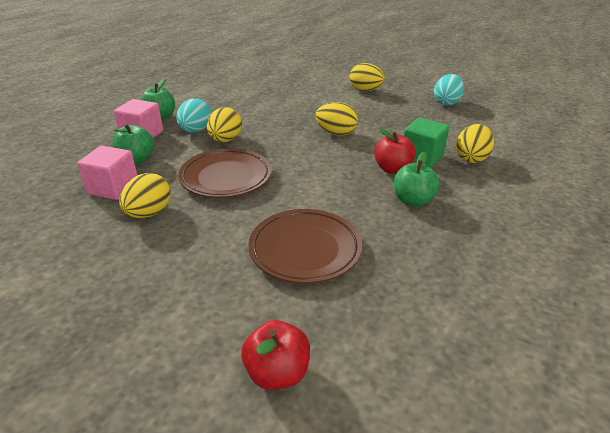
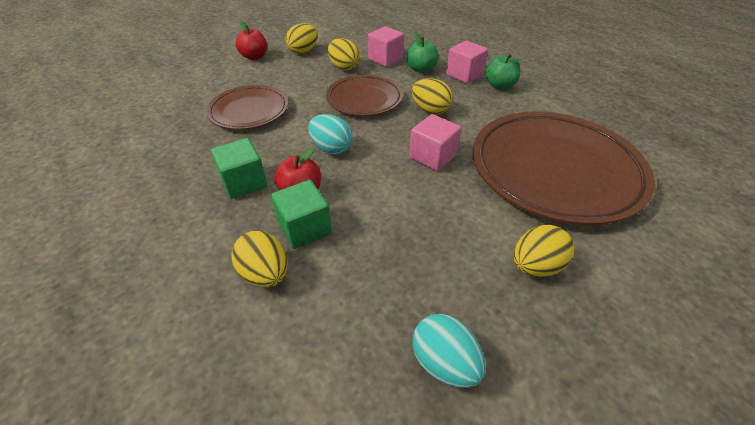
camera: 115 degrees right, 10 degrees up
(195, 131) = (459, 99): turquoise egg -> turquoise egg (331, 148)
(276, 91) = (554, 171): none -> brown plate
(277, 372) = (183, 83): red apple -> red apple (254, 57)
(296, 128) = (432, 156): none -> pink cube
(336, 133) = (404, 182): yellow egg -> yellow egg (303, 51)
(413, 200) = (244, 182): green apple -> green cube

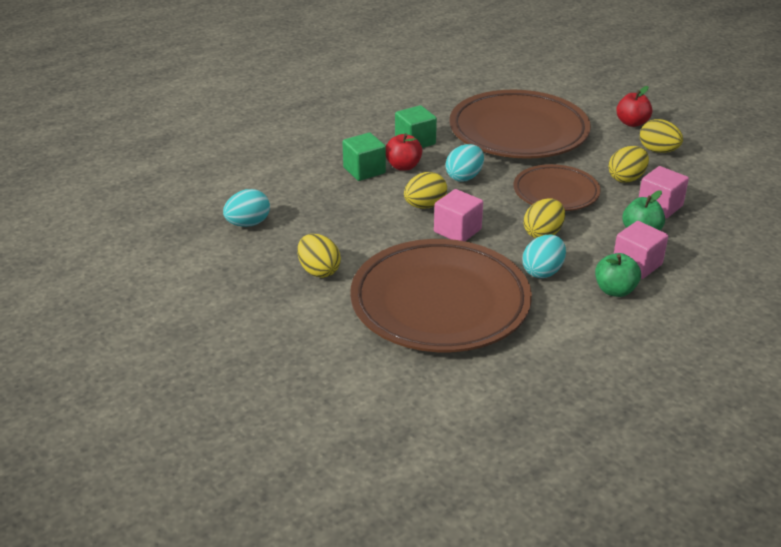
camera: 90 degrees right, 10 degrees down
(249, 111) = (518, 132): brown plate -> brown plate, size x1.79
(265, 273) = (323, 159): yellow egg -> yellow egg (425, 206)
(486, 114) = (542, 271): none -> turquoise egg

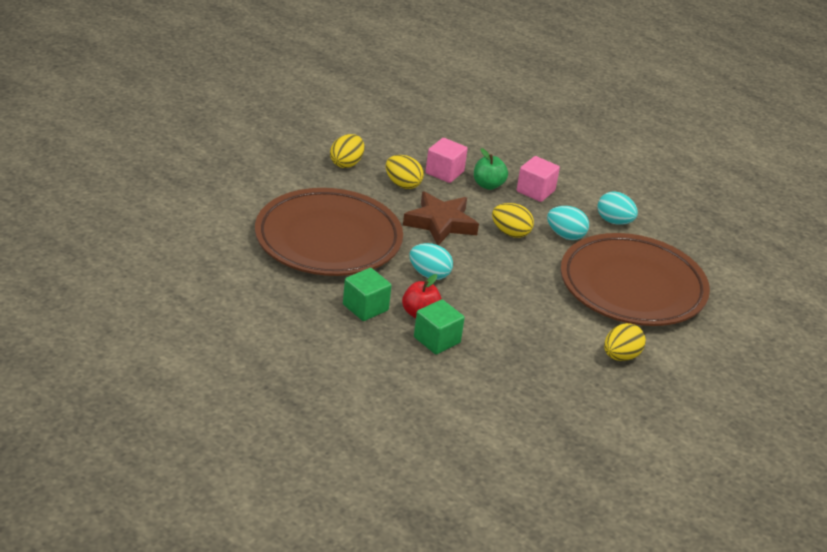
camera: 105 degrees left, 0 degrees up
(248, 224) = (566, 412): turquoise egg -> turquoise egg (614, 221)
(425, 206) = (490, 298): yellow egg -> none
(457, 231) = (524, 279): pink cube -> none
(556, 193) = (440, 223): brown plate -> brown star
(615, 290) = (574, 204): green apple -> none
(632, 123) = (293, 172): red apple -> none

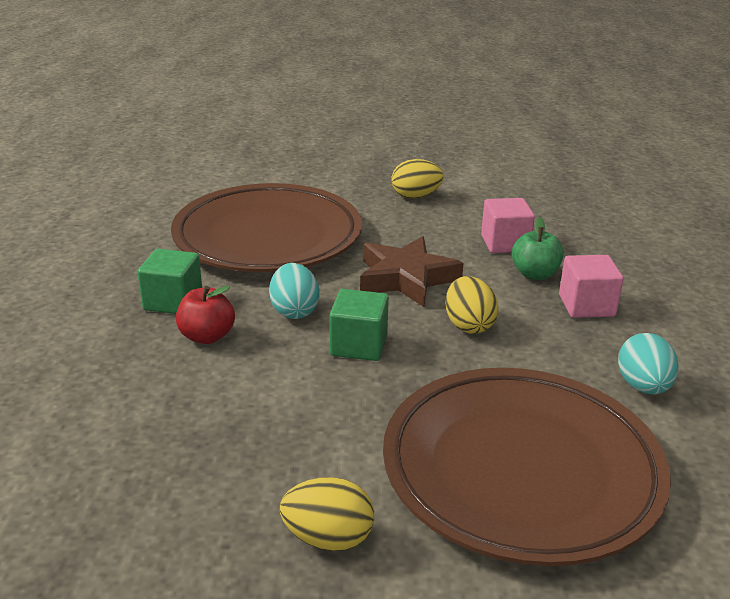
camera: 55 degrees right, 5 degrees down
(402, 184) = (436, 233): yellow egg -> none
(437, 340) = (166, 368): green cube -> green cube (358, 345)
(565, 235) = (537, 364): turquoise egg -> none

